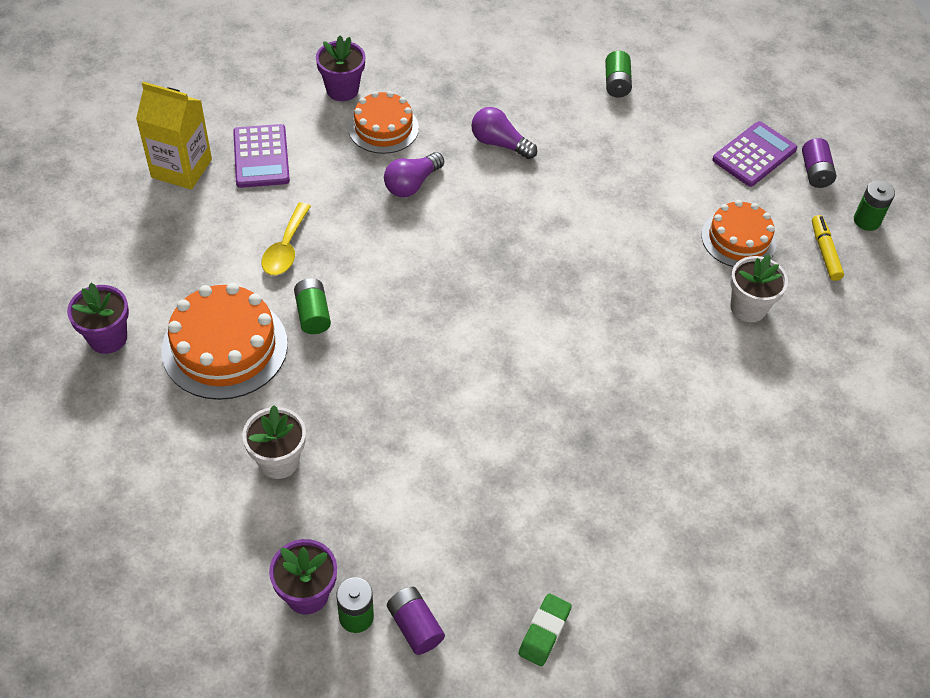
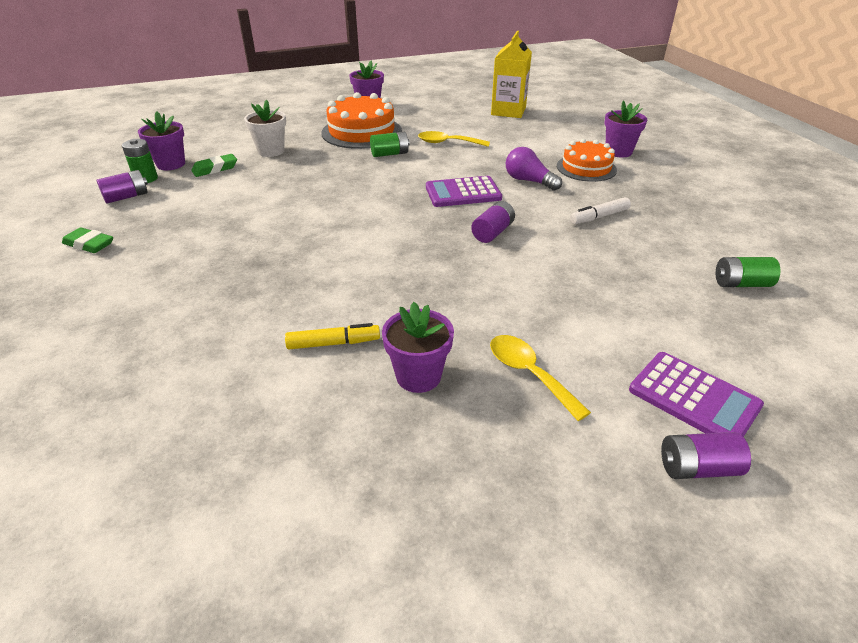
camera: 90 degrees right, 15 degrees down
(261, 157) = (531, 131): purple calculator -> purple calculator (463, 193)
(333, 527) = (215, 169): none -> green eraser
(499, 143) = (599, 217): purple light bulb -> white marker
(528, 232) = (492, 232): none -> purple battery
(738, 239) = (529, 373): orange cake -> yellow spoon
(748, 307) = (418, 376): white flower pot -> purple flower pot
(824, 252) = (532, 464): yellow marker -> yellow marker (333, 343)
(866, 221) = (619, 531): green battery -> none

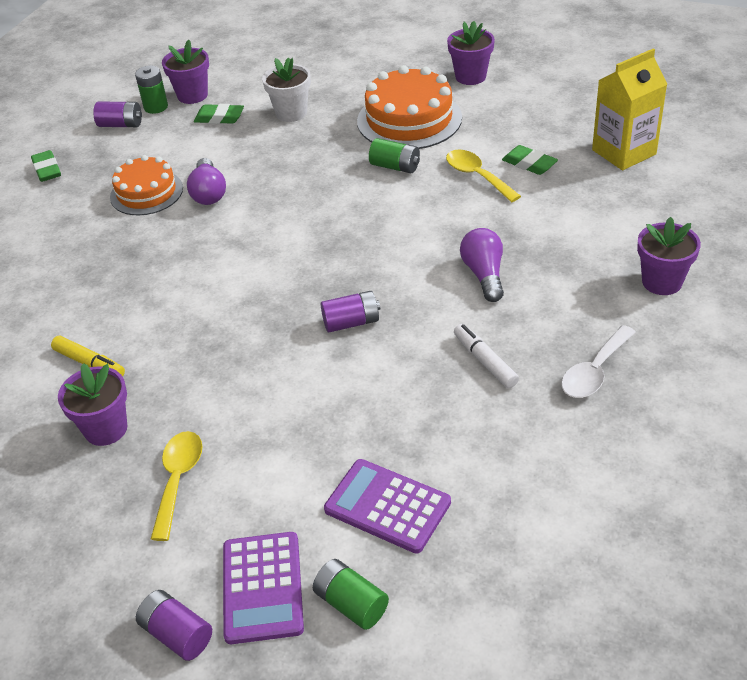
camera: 45 degrees right, 5 degrees up
(272, 208) = (208, 193): none -> purple light bulb
(463, 193) = (394, 257): purple calculator -> purple calculator (387, 506)
(468, 130) = (529, 164): none -> green eraser
(586, 168) = (579, 287): orange cake -> orange cake (146, 192)
(599, 217) = (485, 361): white marker -> white marker turned 45 degrees clockwise
(657, 197) = (594, 372): none -> white spoon
(741, 284) = (496, 524): green battery -> green battery (351, 604)

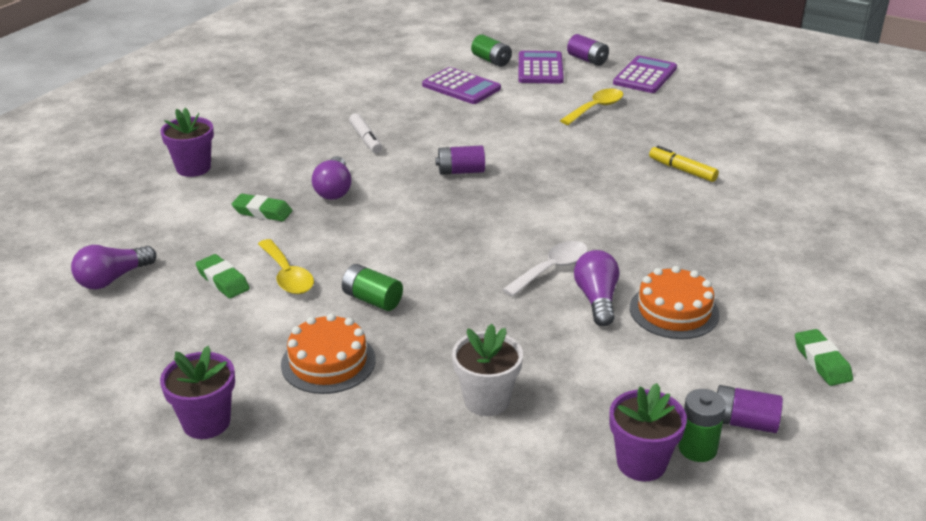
camera: 175 degrees left, 10 degrees down
(84, 591) = (645, 76): none -> purple calculator
(106, 429) = (655, 134): purple flower pot -> none
(178, 479) = (596, 108): yellow spoon -> yellow spoon turned 150 degrees counterclockwise
(219, 118) = (593, 409): green eraser -> green eraser (262, 212)
(409, 119) = (328, 362): orange cake -> orange cake, size x0.66
(594, 372) = (292, 126): white spoon -> white spoon (552, 269)
(624, 152) = (113, 279): yellow carton -> purple light bulb

